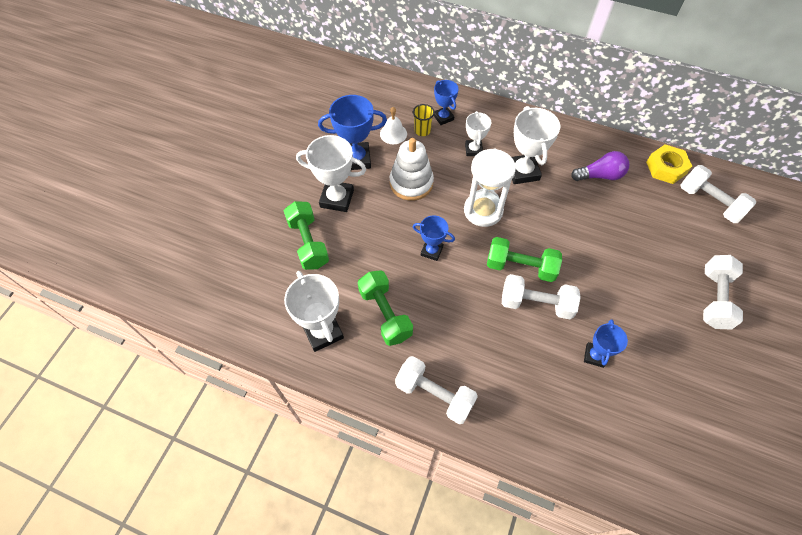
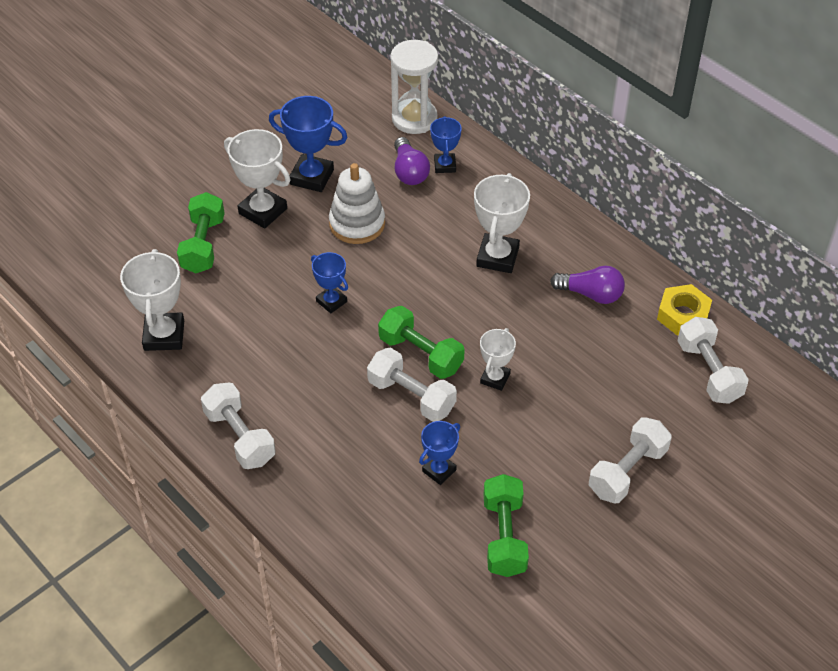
camera: 25 degrees right, 10 degrees down
(385, 314) = (239, 343): green dumbbell -> green dumbbell (504, 536)
(393, 133) = (373, 163): white bell -> none
(422, 130) = (409, 172): yellow cup -> purple light bulb
(473, 150) = (455, 213): white trophy -> white trophy (495, 378)
(483, 211) = (419, 281): white hourglass -> white hourglass (414, 119)

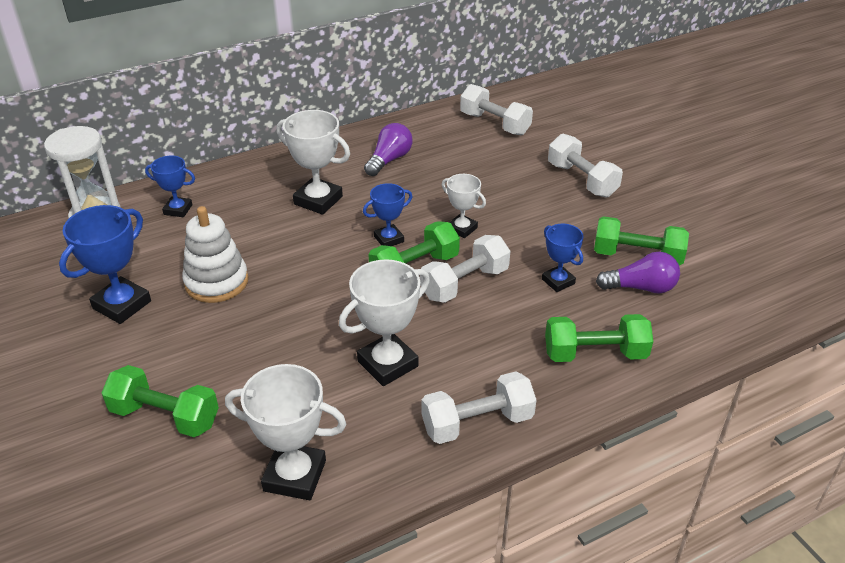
camera: 75 degrees left, 10 degrees down
(263, 211) = (146, 353): white trophy -> white trophy (387, 364)
(331, 301) = (316, 319): blue trophy -> blue trophy (389, 239)
(344, 512) = (595, 354): none -> green dumbbell
(409, 172) = (169, 233): purple light bulb -> purple light bulb (641, 288)
(683, 315) = (433, 123): yellow nut -> none
(708, 372) = (494, 124): white dumbbell -> white dumbbell turned 45 degrees clockwise

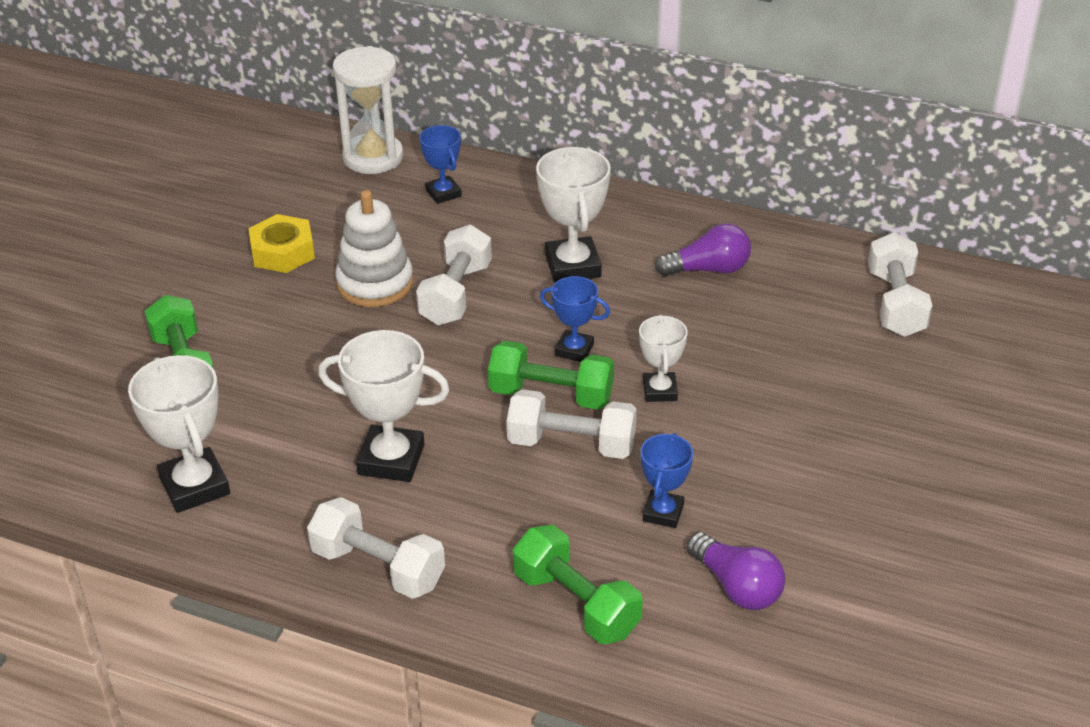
camera: 50 degrees right, 0 degrees up
(122, 305) = (283, 252): blue trophy -> yellow nut
(582, 180) = (883, 433): white dumbbell -> white dumbbell (456, 294)
(637, 256) = (793, 555): green dumbbell -> none

